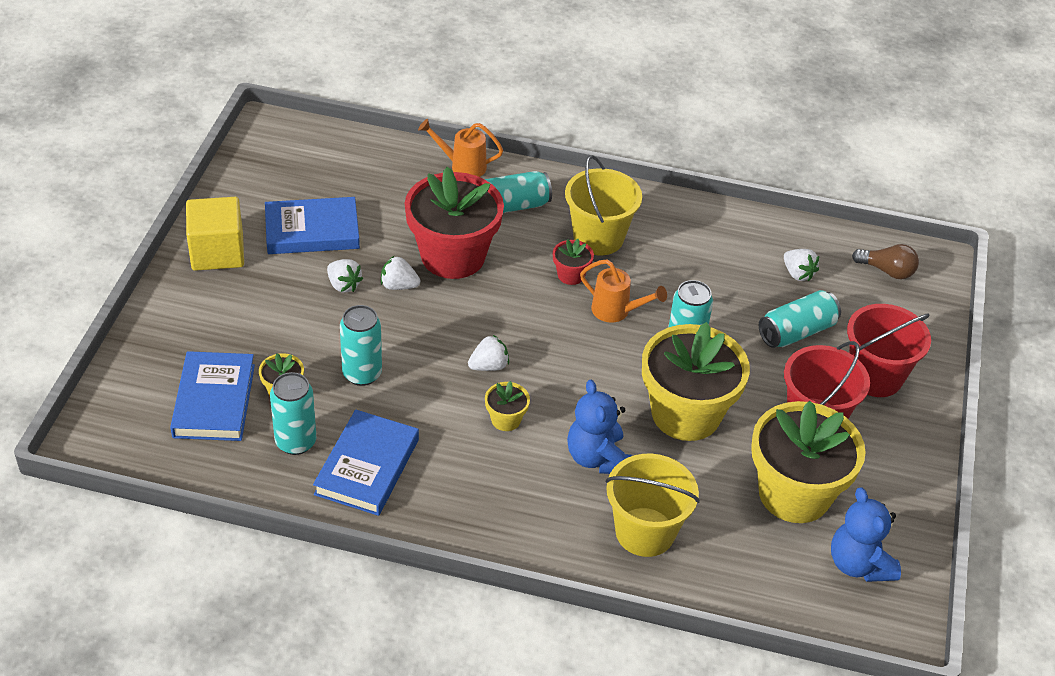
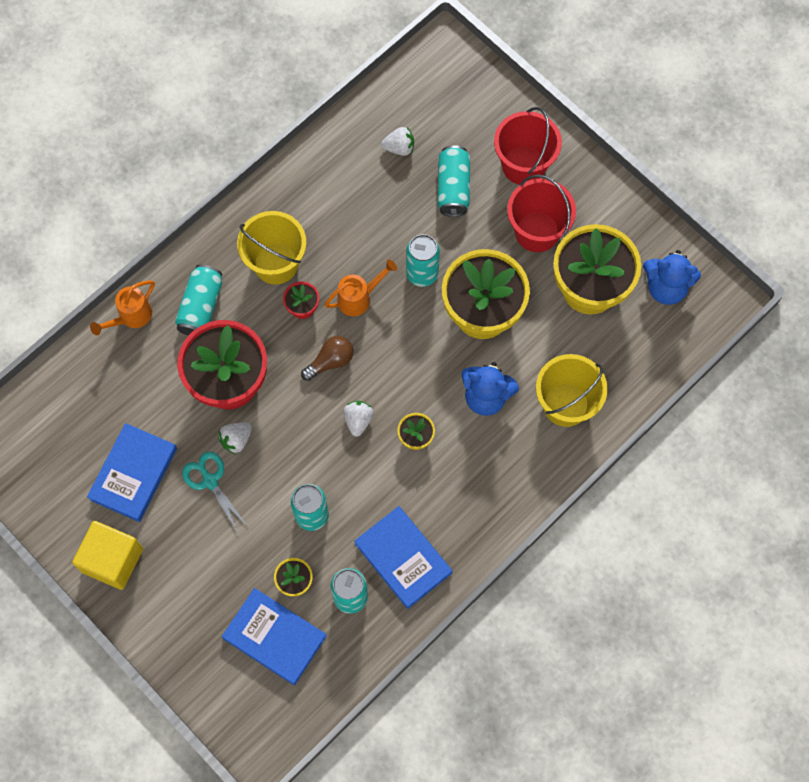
camera: 55 degrees left, 25 degrees up
(343, 285) = (210, 481): white strawberry -> turquoise scissors
(887, 271) = (434, 85): brown light bulb -> brown light bulb (330, 361)

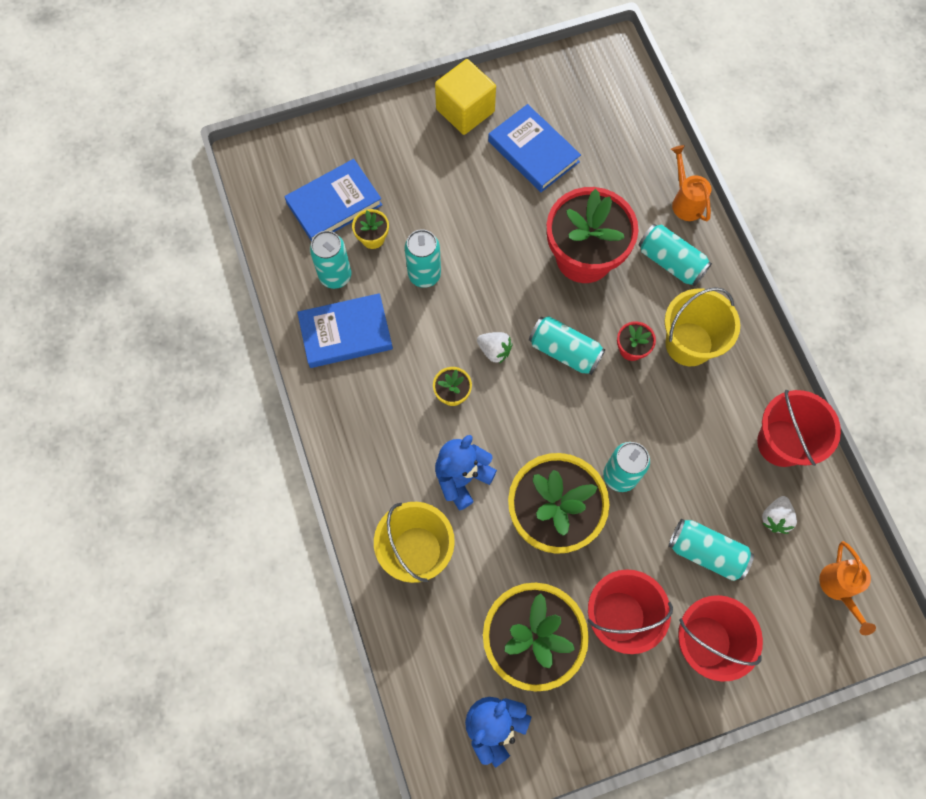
camera: 115 degrees right, 0 degrees up
(210, 481) = (497, 207): turquoise scissors -> none
(236, 440) = (525, 242): white strawberry -> none
(330, 361) = (564, 351): brown light bulb -> turquoise can
(333, 163) = (781, 443): none -> red bucket
(359, 298) = (619, 404): orange watering can -> orange watering can (839, 589)

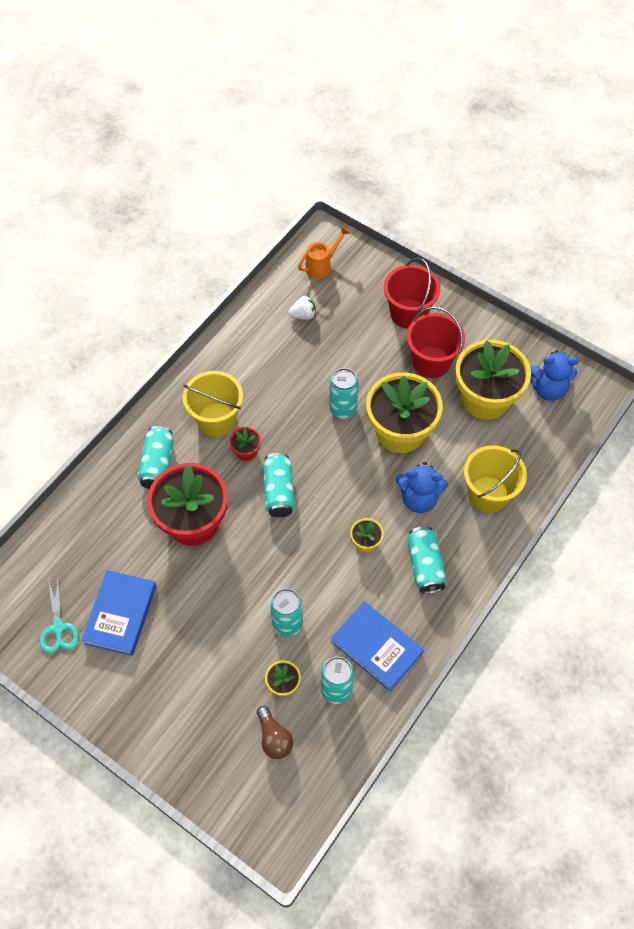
camera: 125 degrees left, 10 degrees down
(334, 204) = (274, 738): blue book -> brown light bulb
(465, 110) = (113, 694): yellow cube -> none
(494, 351) = (312, 536): white strawberry -> none
(555, 101) = (58, 628): none -> turquoise scissors
(685, 201) = (97, 482): orange watering can -> none
(706, 552) = (354, 339): turquoise can -> turquoise can (425, 565)
(781, 443) = (250, 335): red bucket -> none

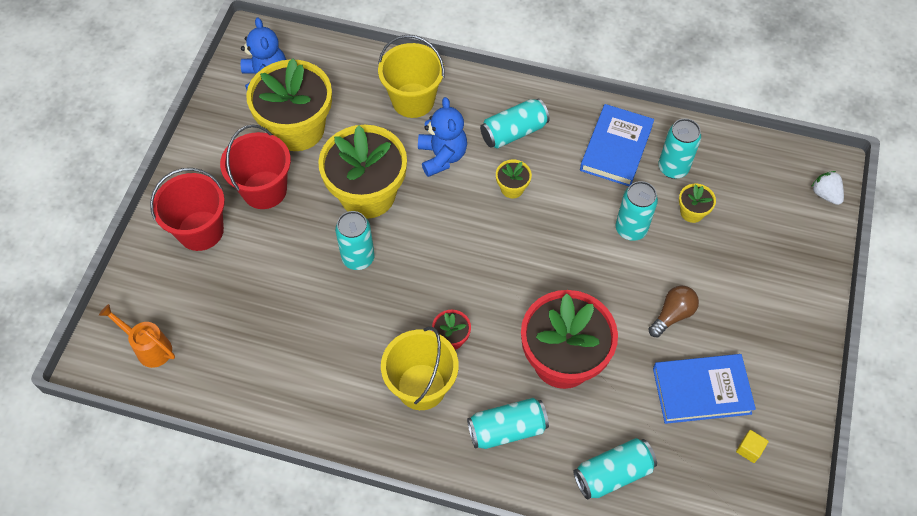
camera: 110 degrees left, 0 degrees up
(58, 628) = (749, 449): turquoise scissors -> yellow cube
(274, 738) = (744, 203): brown light bulb -> brown light bulb (672, 315)
(279, 491) = (488, 287): turquoise can -> turquoise can (612, 473)
(303, 315) = (235, 343): white strawberry -> white strawberry (825, 194)

